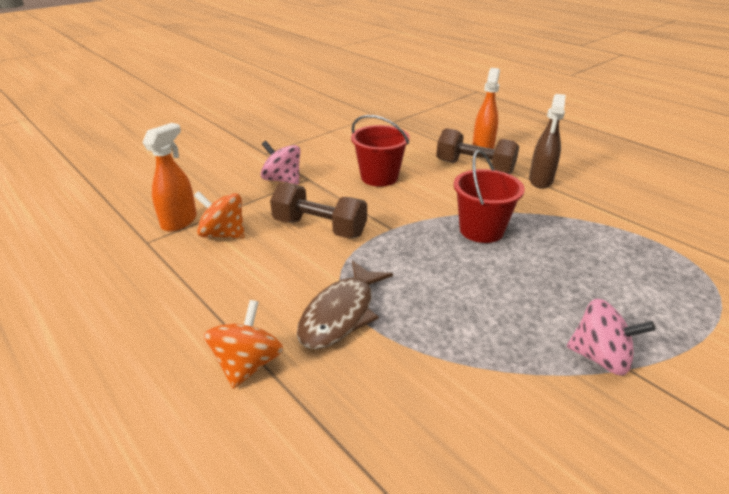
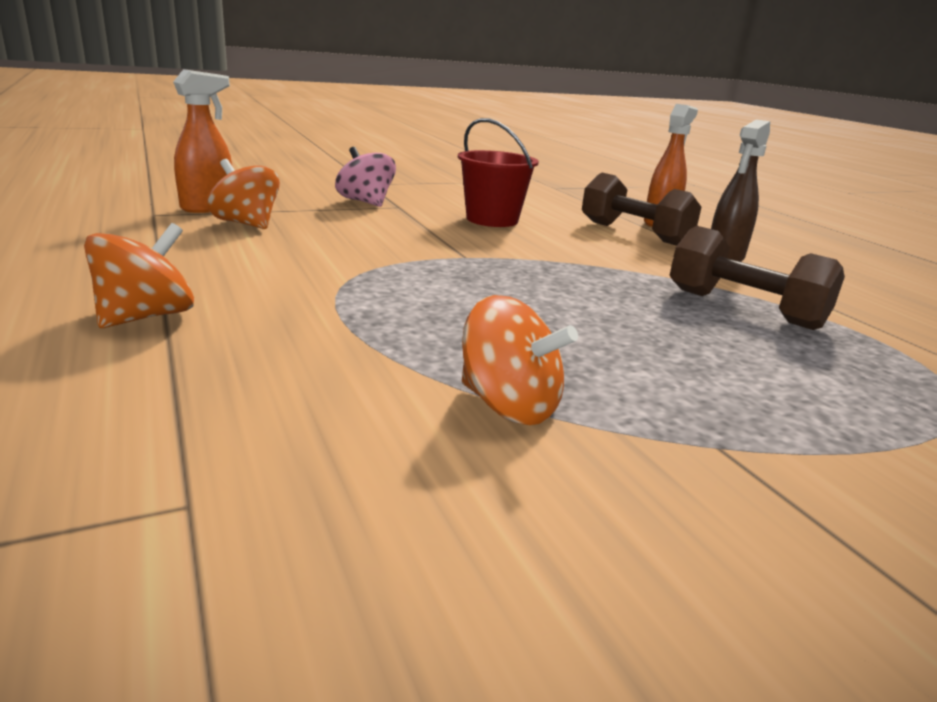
camera: 15 degrees right, 10 degrees down
(320, 228) = (370, 240): brown dumbbell -> brown dumbbell (743, 308)
(341, 314) = (316, 304): brown fish -> none
(481, 230) = (592, 279): red bucket -> none
(512, 373) = (509, 405): none -> orange spinning top
(600, 357) = (675, 424): pink spinning top -> none

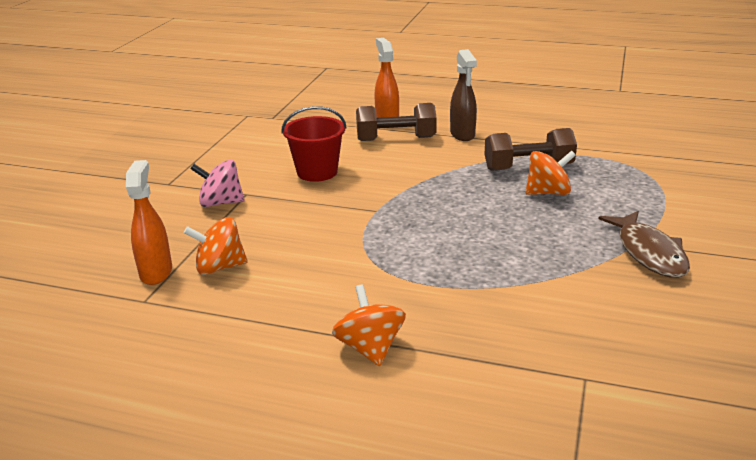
camera: 45 degrees left, 5 degrees up
(509, 405) = (568, 275): orange spinning top -> orange spinning top (548, 192)
(712, 468) = (648, 253): none -> brown fish

